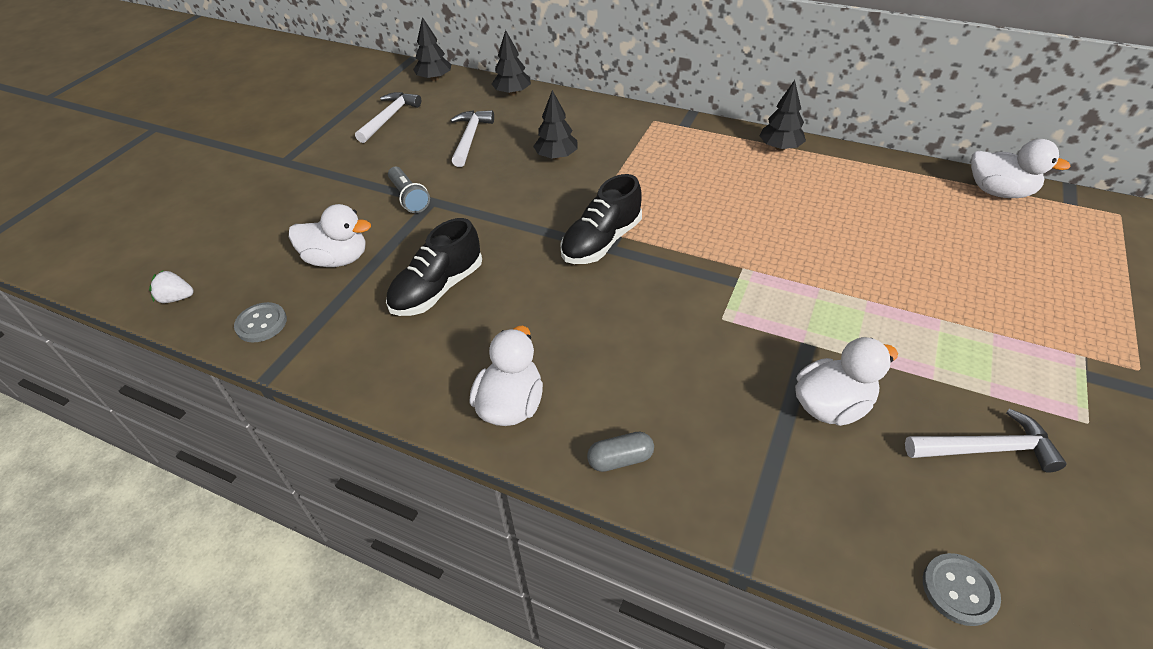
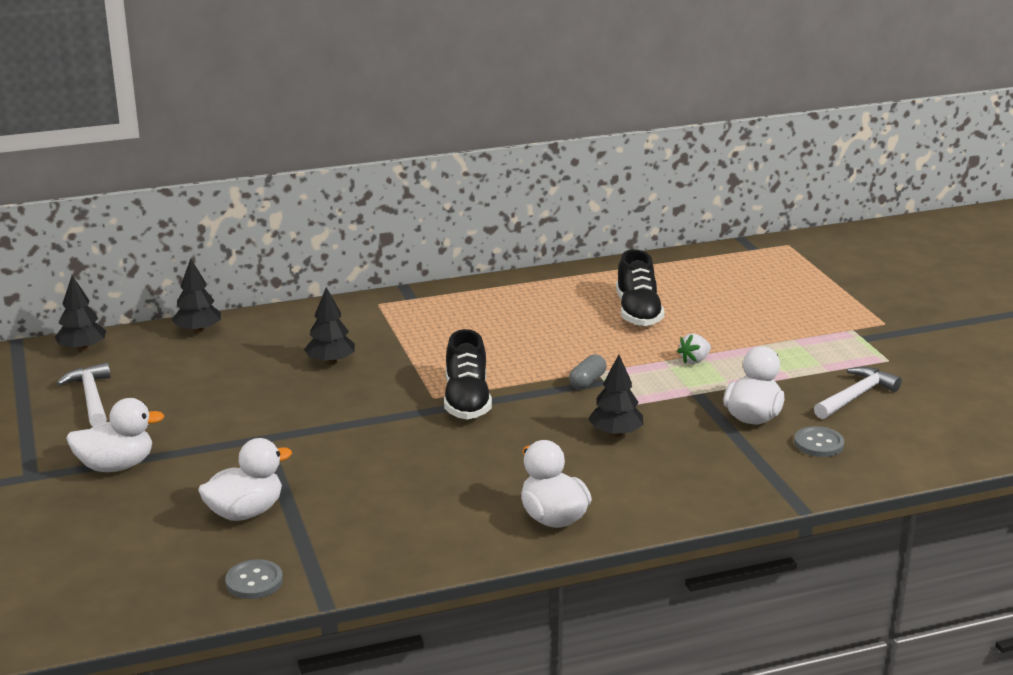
camera: 45 degrees left, 20 degrees down
(177, 298) = (126, 610): white strawberry -> white strawberry (694, 360)
(409, 198) = (236, 445): grey flashlight -> none
(438, 289) = (379, 487): black shoe -> black shoe (638, 312)
(470, 138) = (217, 380): white hammer -> none
(620, 459) = (668, 505): grey capsule -> grey capsule (587, 381)
(780, 148) = (515, 285): black tree -> black tree (615, 433)
(959, 590) = (913, 461): grey button -> grey button (818, 444)
(999, 192) = (703, 258): white duck -> white duck (116, 466)

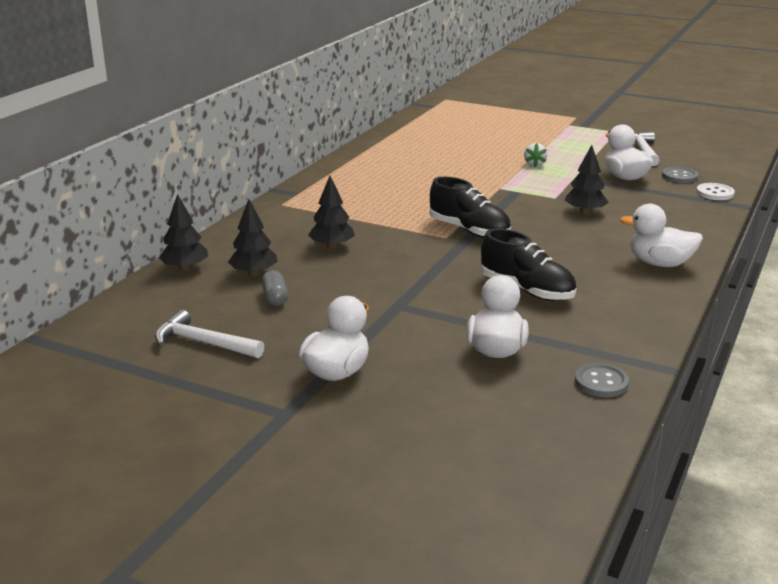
camera: 45 degrees left, 0 degrees up
(82, 349) = (112, 317): black tree -> black tree (253, 273)
(587, 381) = (508, 194): grey capsule -> grey capsule (275, 298)
(638, 312) = (449, 153): black shoe -> black shoe (527, 290)
(807, 480) = (715, 193): none -> white button

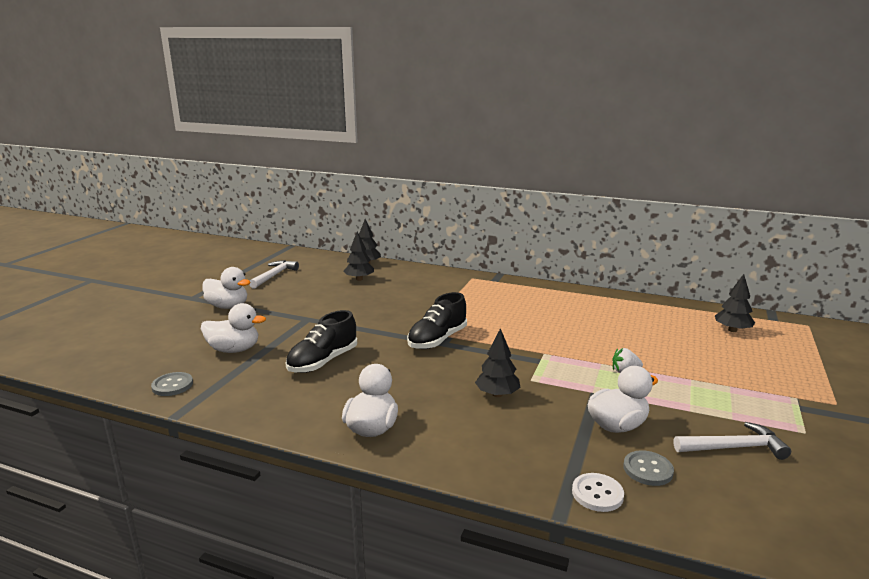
camera: 85 degrees right, 5 degrees down
(275, 298) = (324, 286): grey capsule -> none
(332, 246) = (401, 296): black tree -> black tree (732, 330)

